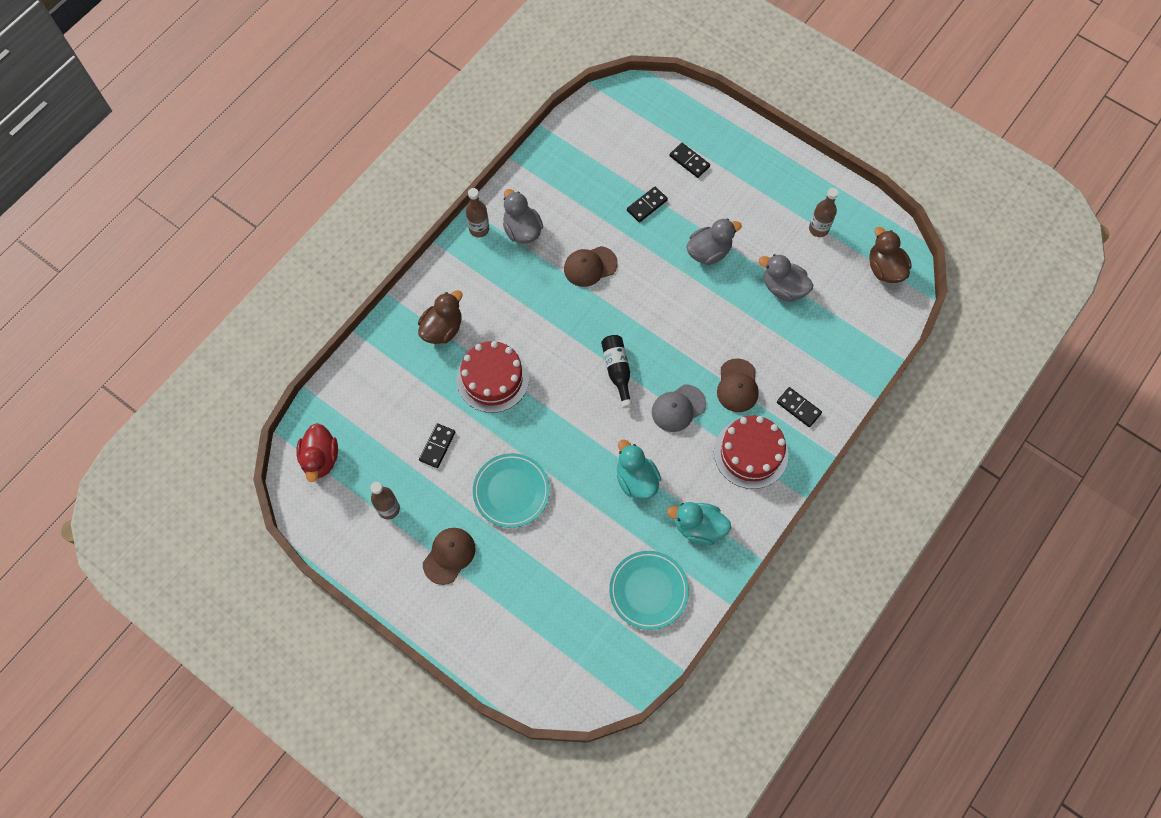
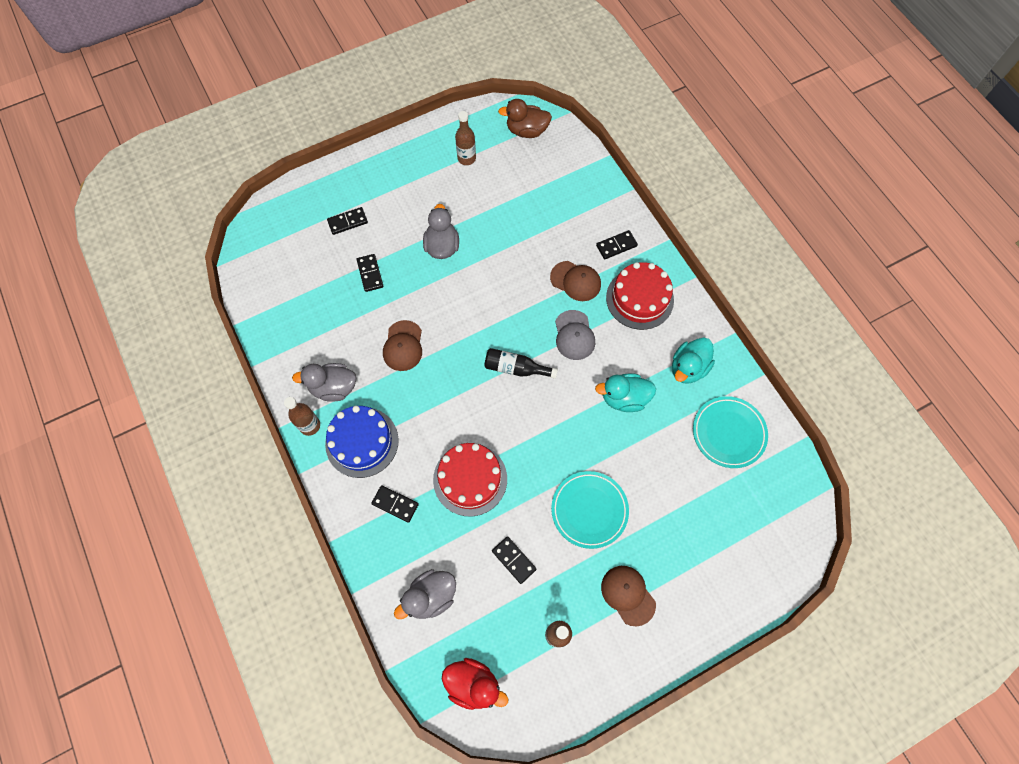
camera: 65 degrees left, 0 degrees up
(442, 329) = (395, 504): brown duck -> black domino
(484, 276) = (362, 442): none -> blue cake
(783, 288) = (505, 207): grey duck -> grey duck (430, 597)

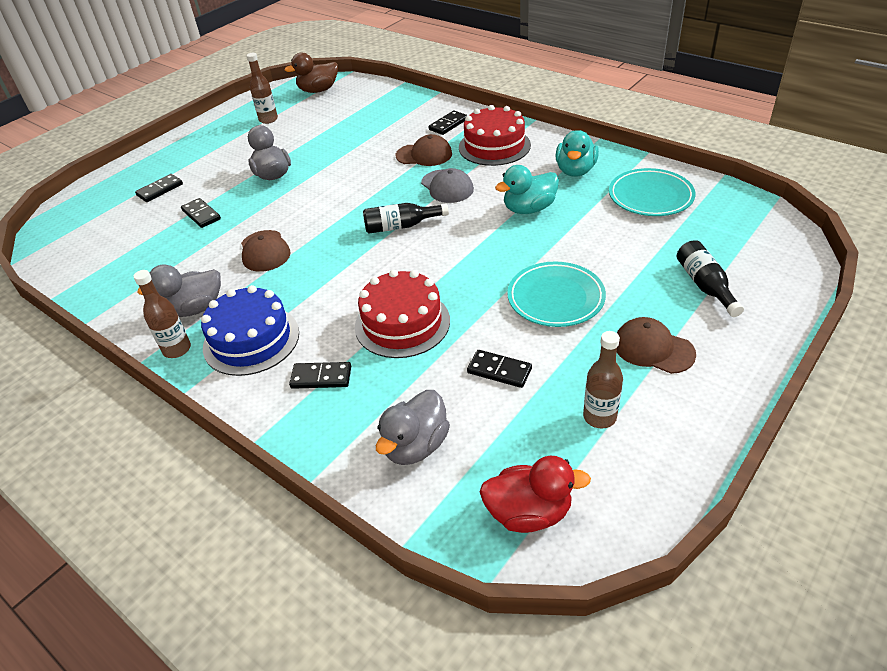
camera: 20 degrees left, 25 degrees down
(704, 554) = (705, 285): none -> black bottle

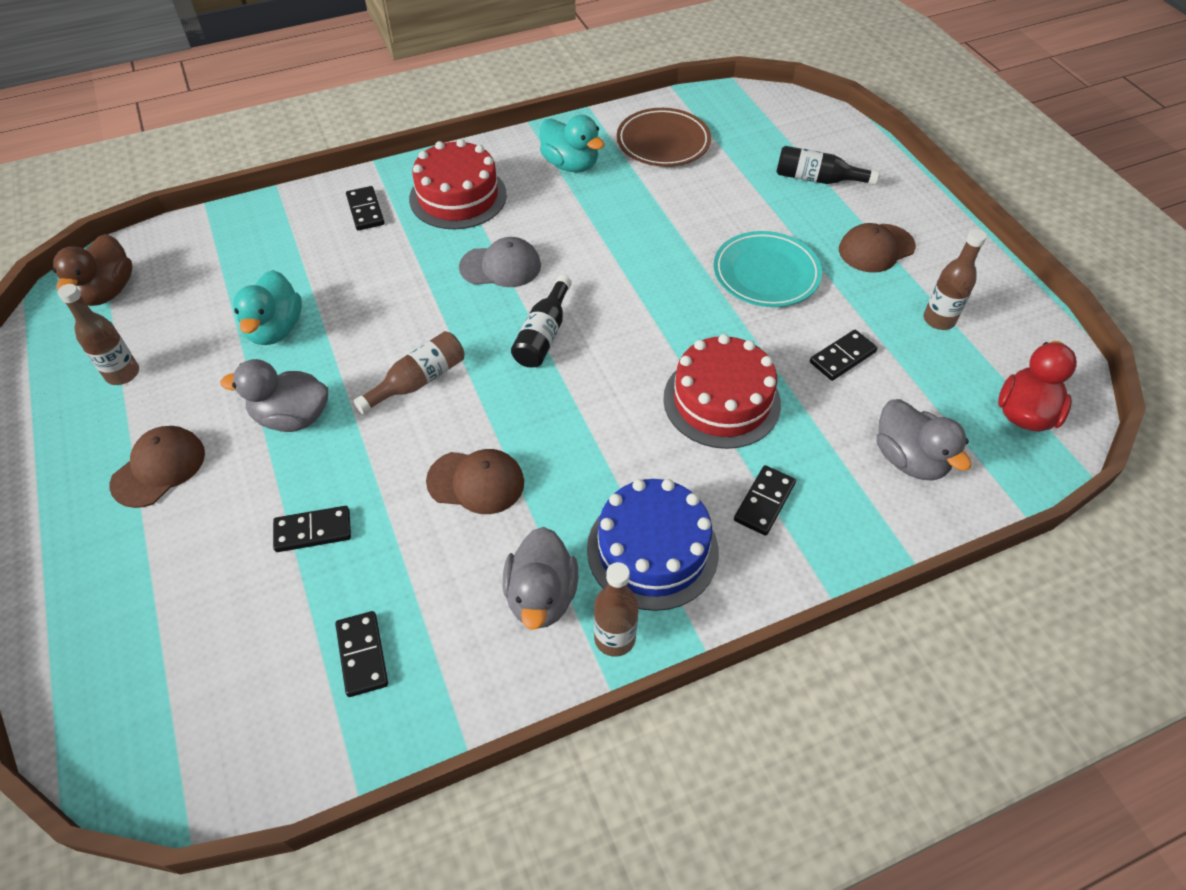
camera: 65 degrees left, 10 degrees up
(160, 190) = (180, 569): black domino -> black domino (362, 655)
(327, 200) = (418, 381): none -> brown bottle
(424, 155) = (411, 257): brown cap -> brown cap (159, 468)
(529, 209) = (606, 226): turquoise duck -> turquoise duck (275, 329)
(650, 196) = (663, 142): turquoise plate -> brown plate

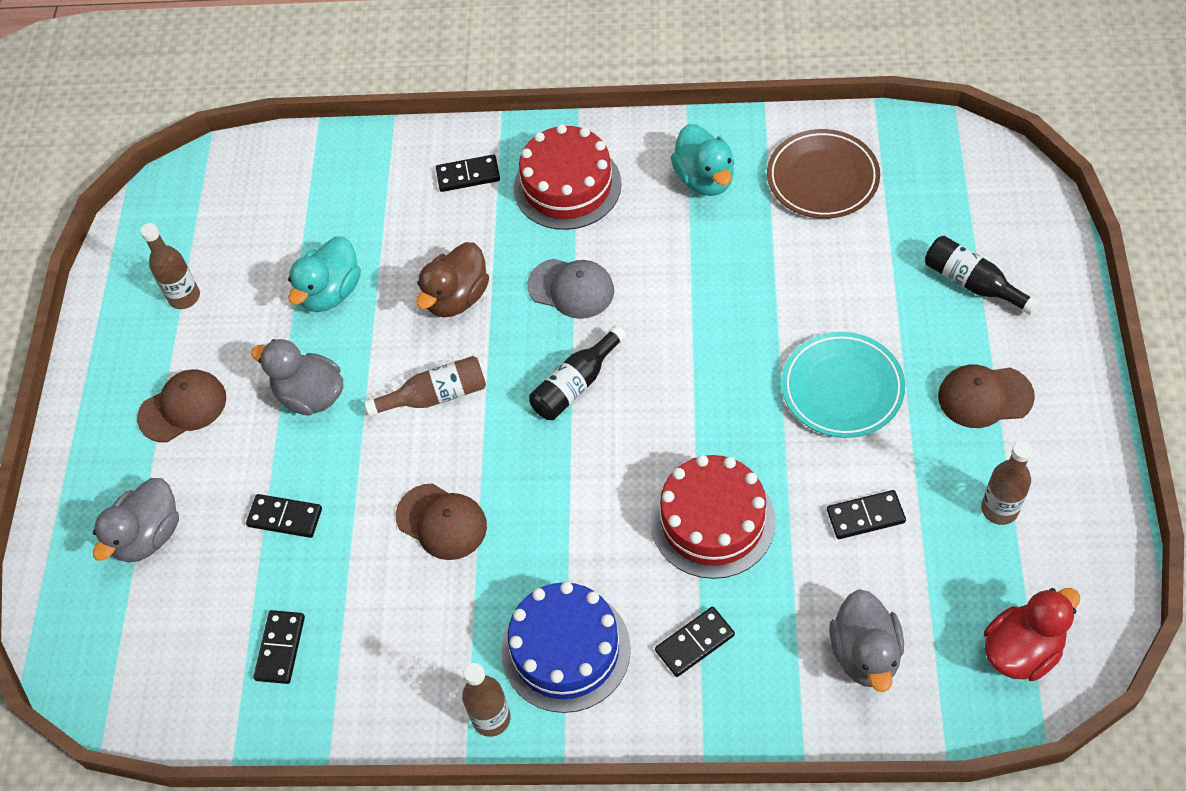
camera: 30 degrees right, 5 degrees up
(107, 291) = (199, 199): brown duck -> brown duck (456, 297)
(365, 210) = (468, 175): black domino -> black domino turned 75 degrees clockwise
(541, 596) = (448, 655): grey duck -> grey duck (148, 535)

